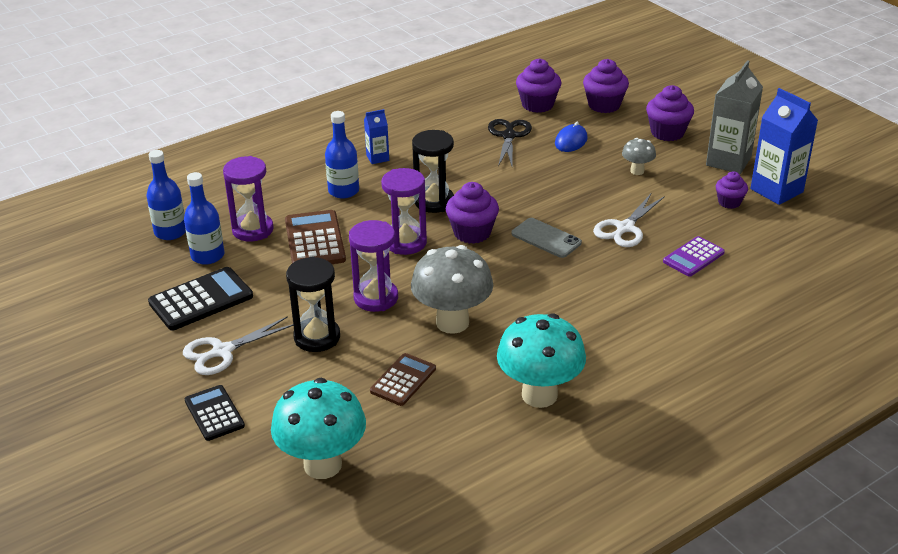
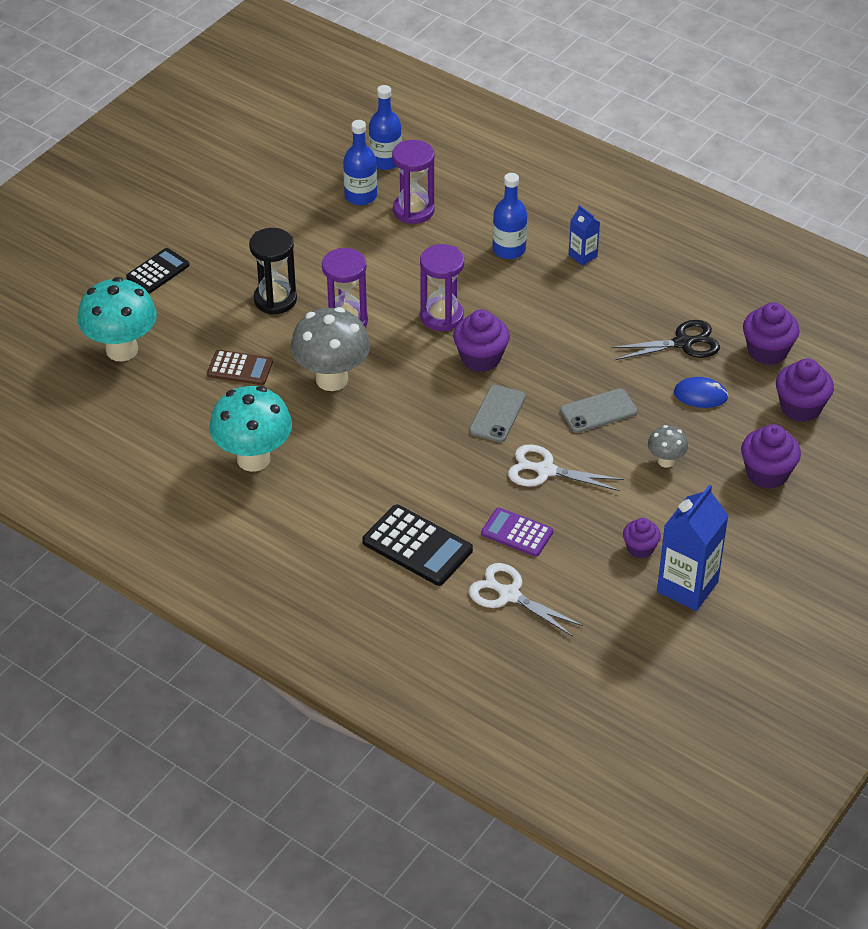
camera: 70 degrees right, 10 degrees up
(201, 300) = (296, 214): black calculator -> black calculator (417, 546)
(222, 351) = (234, 250): white scissors -> white scissors (509, 595)
(315, 240) = (416, 255): brown calculator -> none
(434, 202) = (522, 318): black hourglass -> none
(567, 189) = (598, 411): none -> grey phone
(728, 161) = (731, 537): grey carton -> none

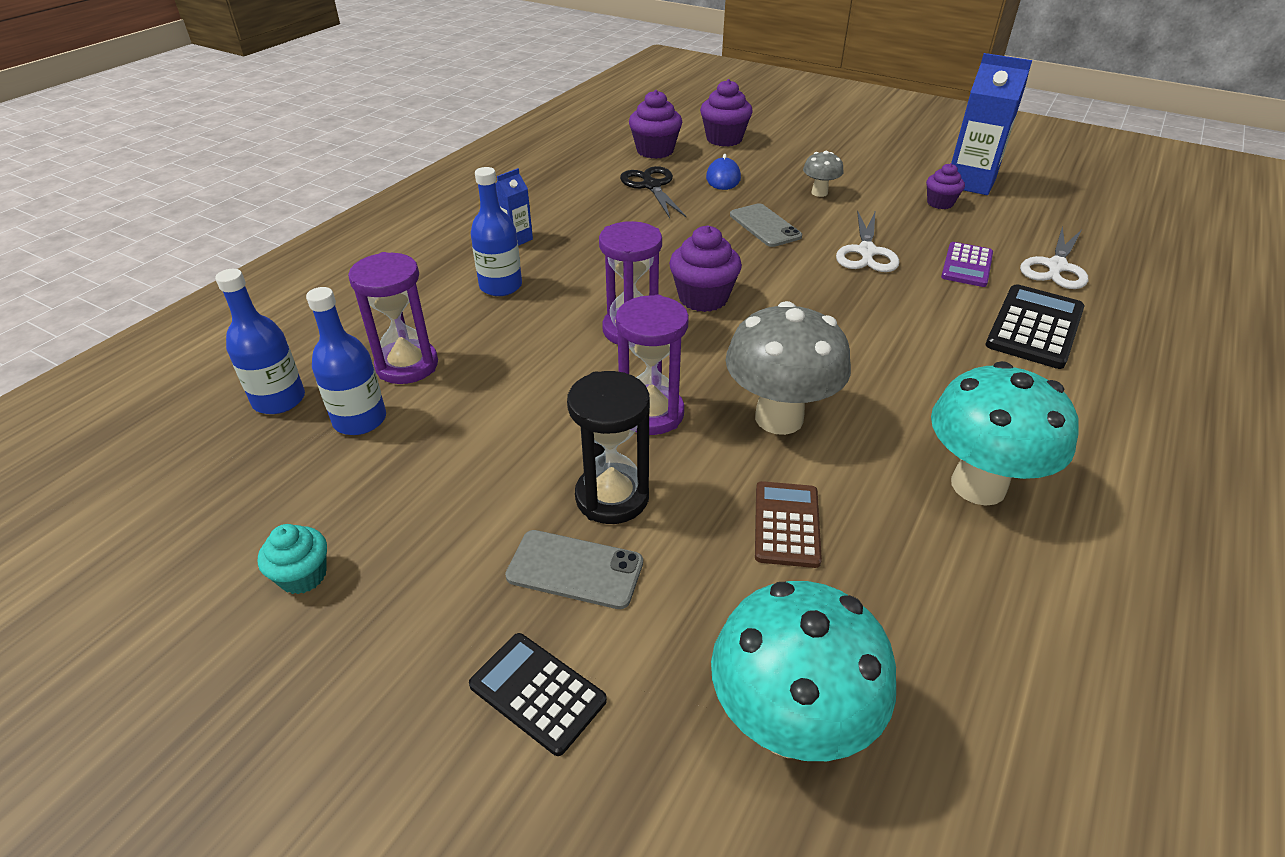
camera: 95 degrees left, 5 degrees down
(243, 191) = (303, 576): none -> turquoise cupcake
(497, 414) = (793, 283): grey phone -> grey phone (575, 569)
(767, 473) = (811, 152): purple cupcake -> none

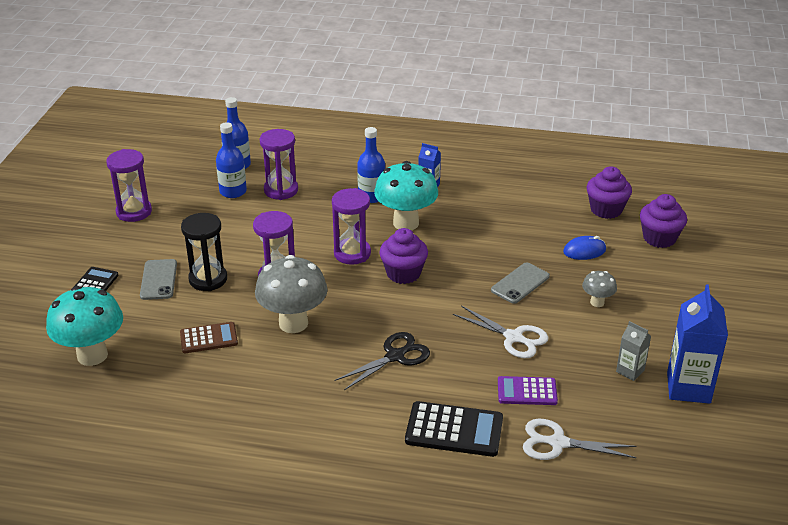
camera: 70 degrees right, 5 degrees down
(303, 576) = (134, 212): turquoise cupcake -> purple hourglass
(651, 186) = (544, 221): black scissors -> black scissors (395, 356)
(866, 252) = (513, 337): white scissors -> white scissors turned 135 degrees counterclockwise
(940, 203) = (630, 371): purple cupcake -> grey carton
(978, 485) = (265, 406): turquoise mushroom -> turquoise mushroom (406, 223)

